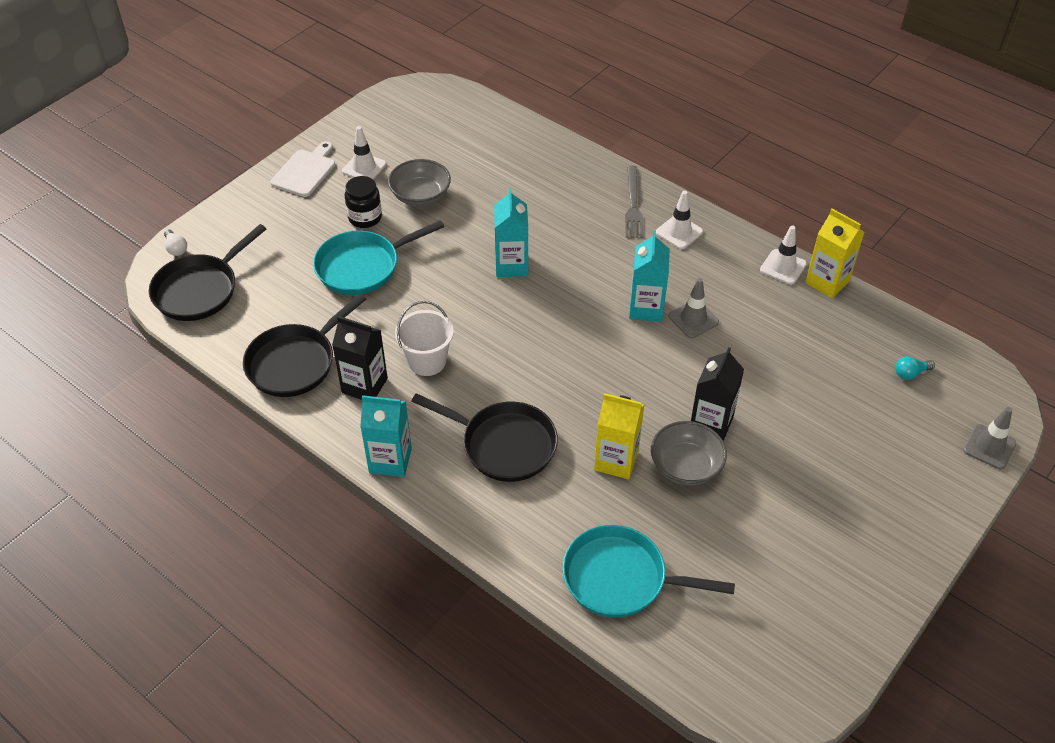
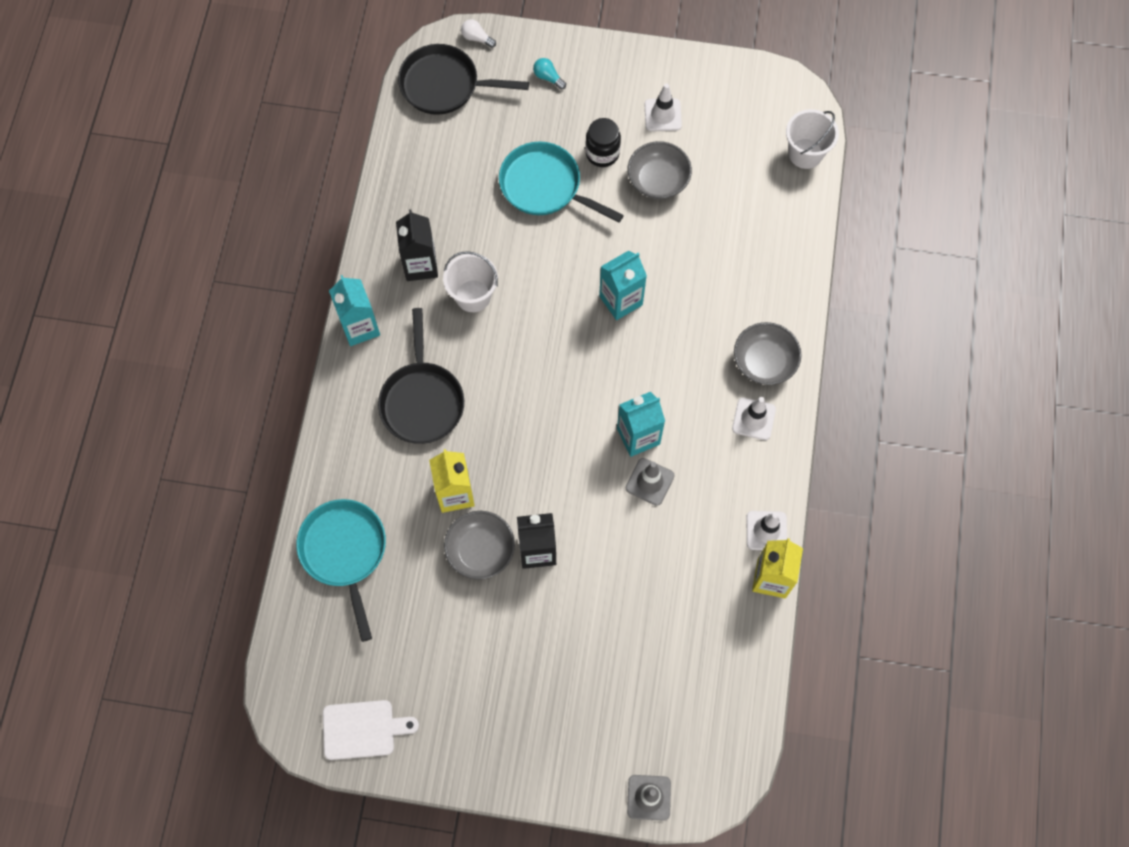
camera: 60 degrees right, 20 degrees up
(176, 248) = (477, 38): white light bulb -> white light bulb turned 90 degrees clockwise
(295, 362) = (414, 201): black pan -> none
(305, 171) = (627, 72): white cutting board -> white cutting board (363, 729)
(471, 107) = (805, 153): none -> white bucket
(633, 205) = (764, 362): grey fork -> grey bowl
(910, 373) = (698, 697): turquoise light bulb -> turquoise light bulb (548, 77)

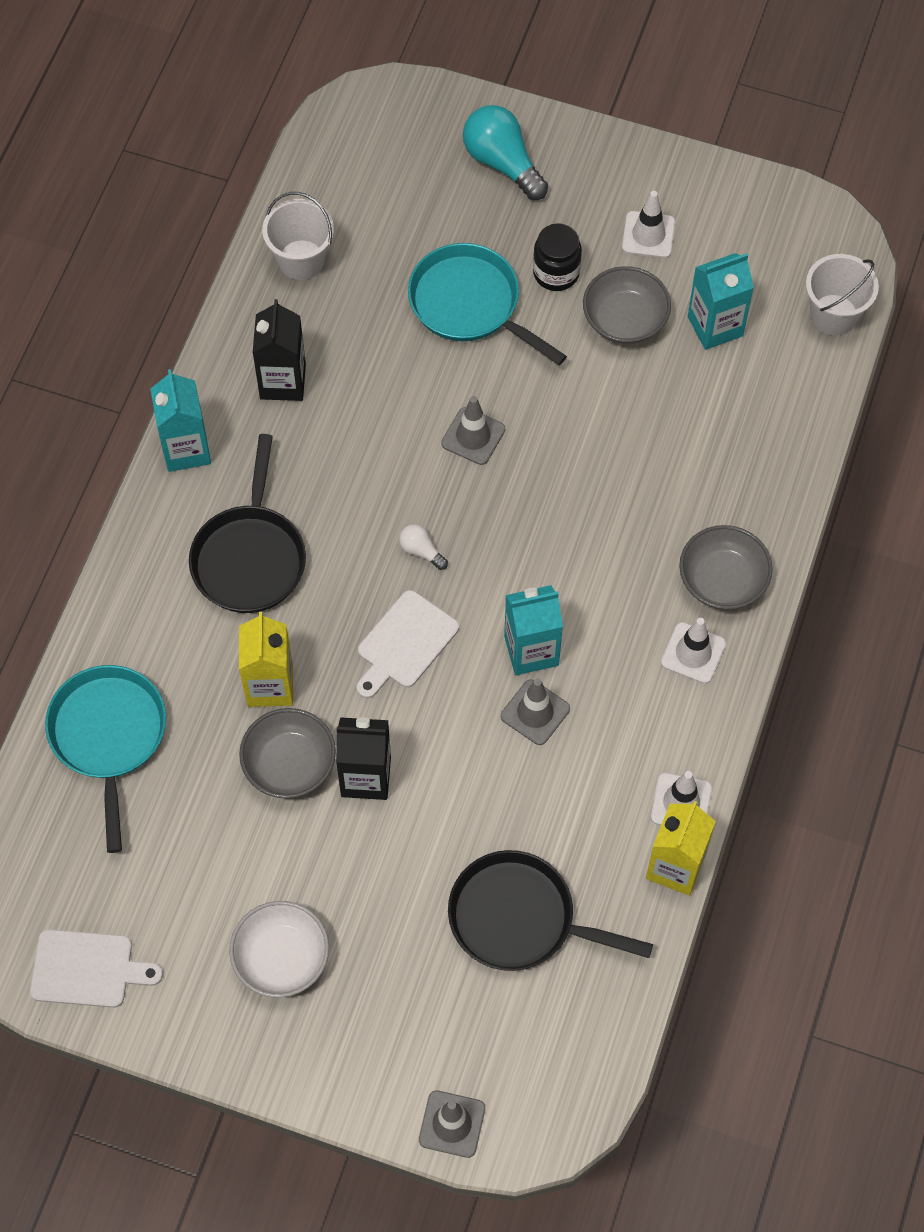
camera: 10 degrees right, 5 degrees down
(445, 85) = (361, 152): black pan -> black pan (520, 918)
(473, 296) = (345, 432): white bucket -> white bucket (301, 260)
(477, 38) = (416, 97): white light bulb -> white light bulb (421, 551)
(502, 696) = (281, 958): none -> white bowl
(546, 446) = (405, 643): none -> white cutting board
(548, 77) = (502, 163): turquoise light bulb -> turquoise light bulb, size x2.06
(566, 284) = (473, 436): none -> grey traffic cone
(621, 300) = (543, 469): turquoise carton -> turquoise carton (715, 326)

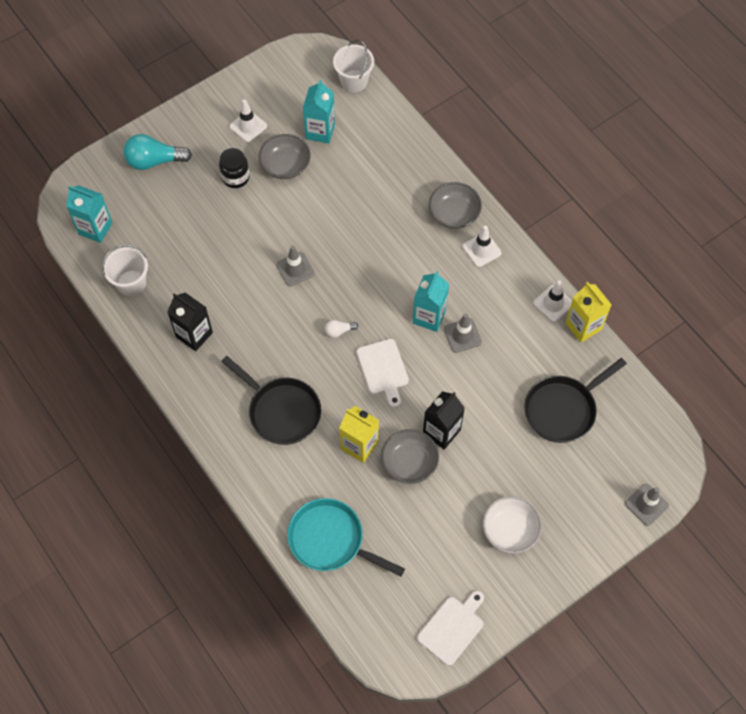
camera: 55 degrees left, 0 degrees up
(186, 449) = (196, 403): turquoise carton -> turquoise carton (95, 228)
(470, 304) = (221, 224): turquoise pan -> none

